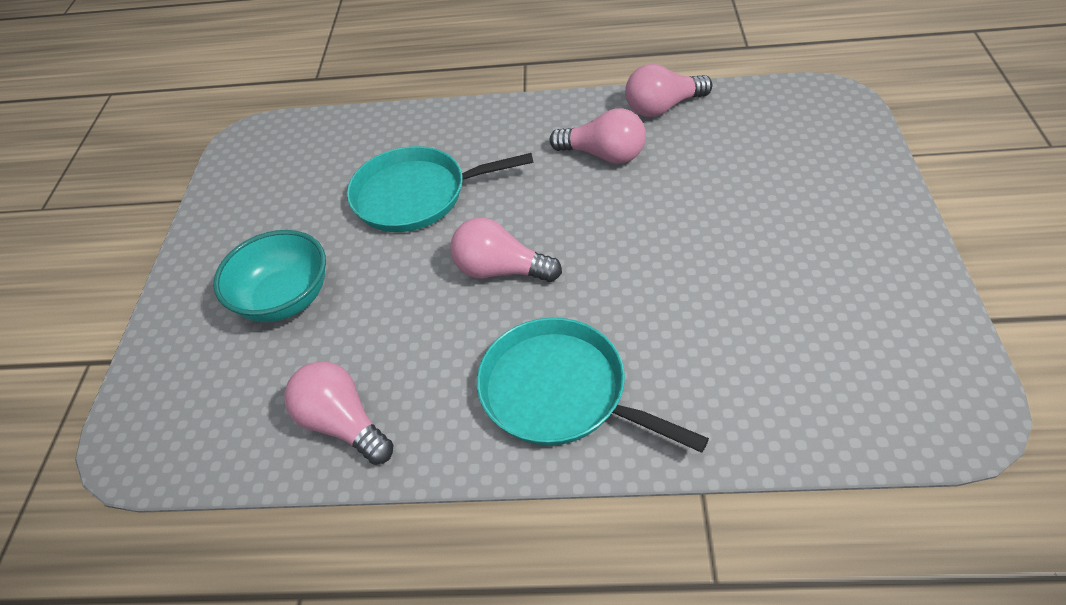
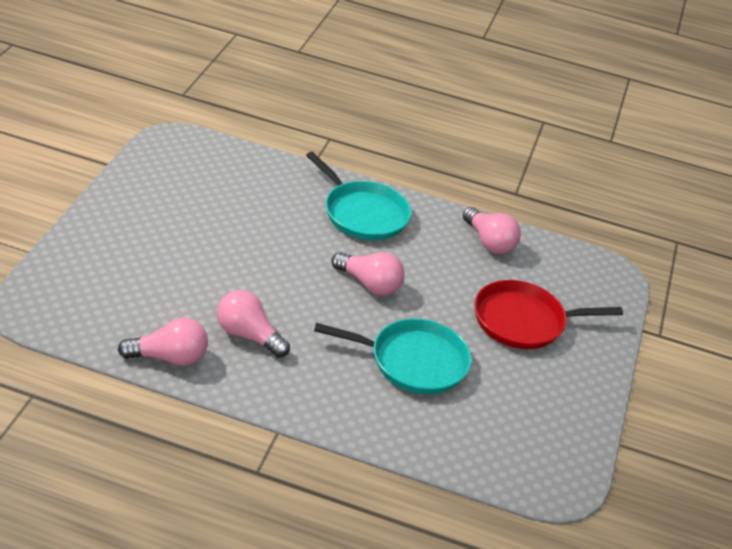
camera: 175 degrees left, 10 degrees down
(285, 299) = (523, 321): turquoise bowl -> red pan

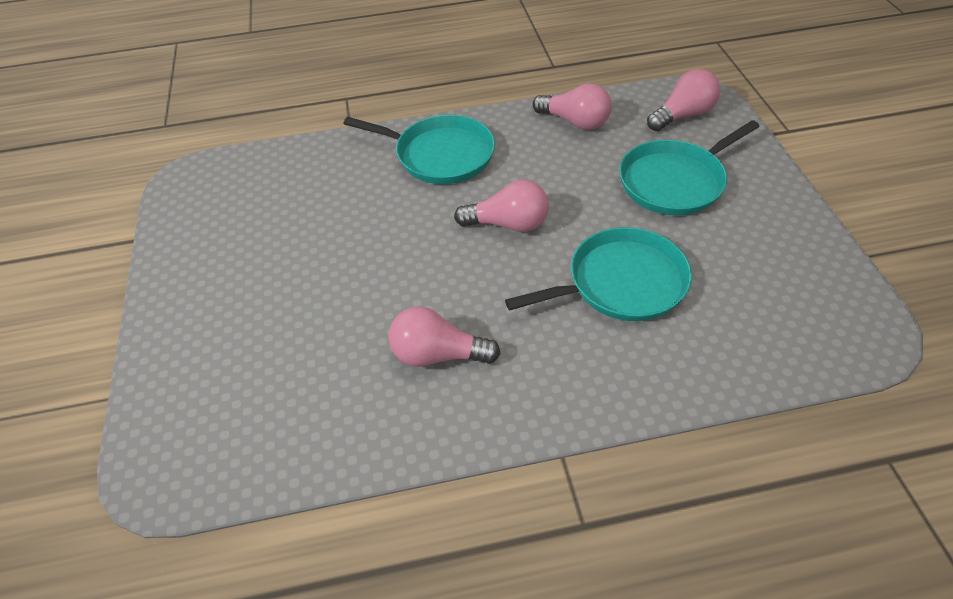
camera: 20 degrees left, 10 degrees up
(169, 357) = (374, 438): pink light bulb -> pink light bulb (683, 115)
(523, 321) = (675, 181): red pan -> turquoise pan

